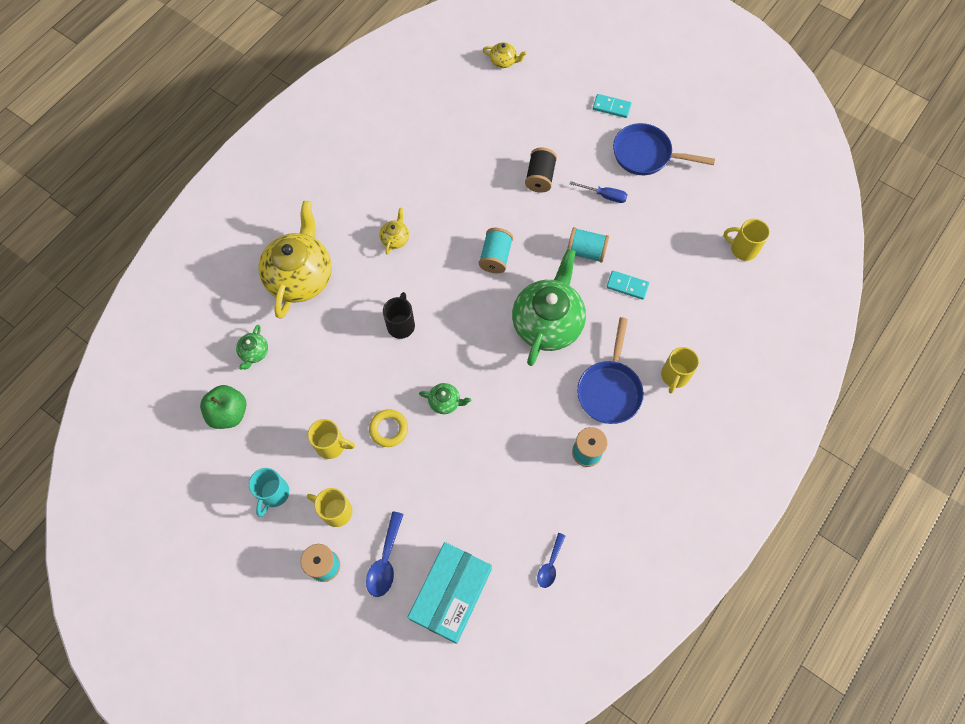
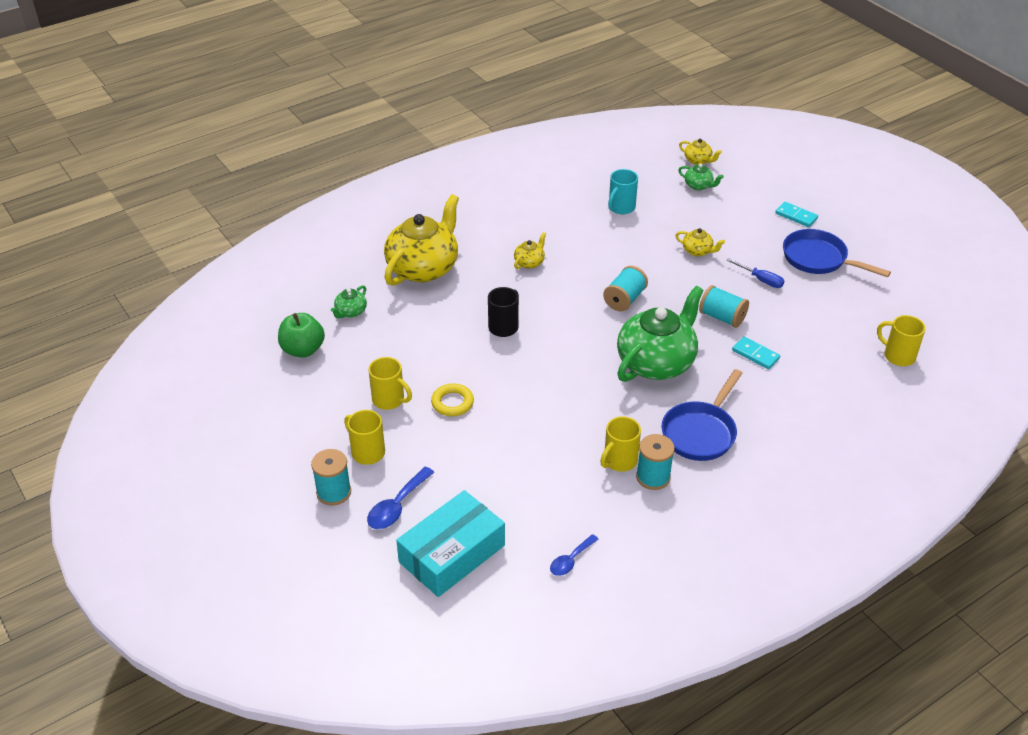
camera: 20 degrees right, 25 degrees down
(273, 494) = (313, 422): turquoise mug -> turquoise mug (621, 208)
(445, 402) = (520, 397): green teapot -> green teapot (698, 186)
(540, 177) = (697, 251): black spool -> yellow teapot
(674, 376) = (778, 440): yellow mug -> yellow mug (619, 461)

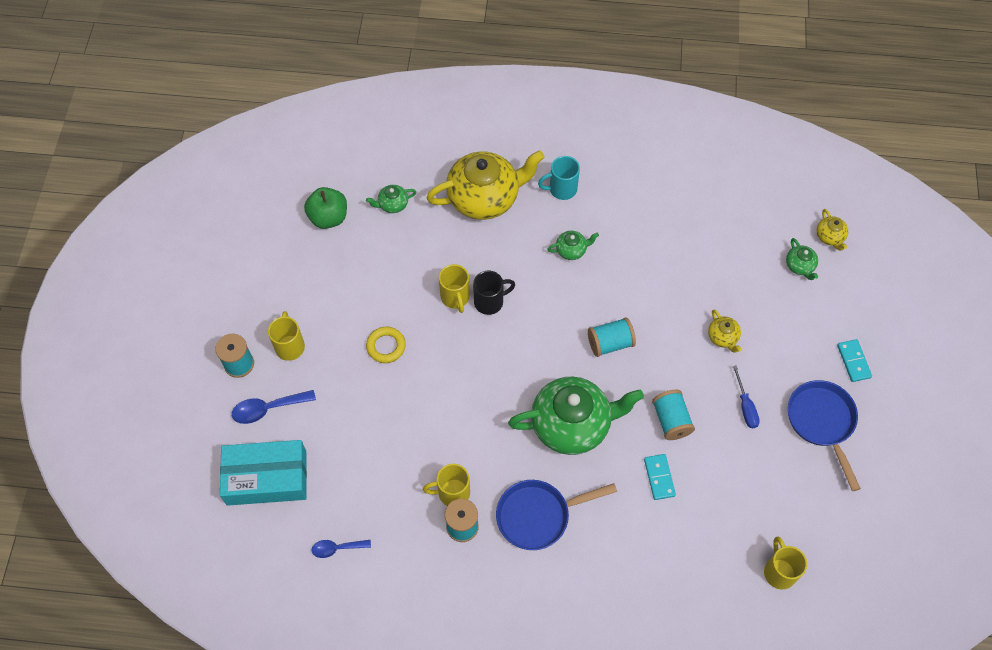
camera: 40 degrees right, 20 degrees up
(389, 400) = (345, 310): yellow mug -> yellow mug (455, 297)
(529, 262) = (571, 250): yellow teapot -> green teapot
(621, 208) = (705, 244): turquoise mug -> turquoise mug (561, 189)

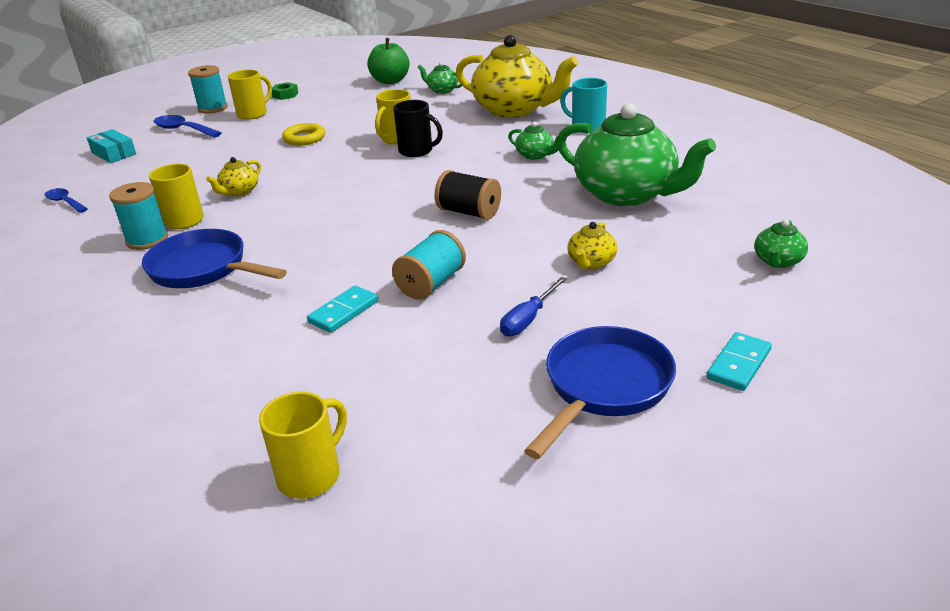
camera: 50 degrees right, 30 degrees down
(266, 478) = (114, 153): turquoise box -> turquoise box, size x0.51
(270, 300) = (285, 95): none -> green nut
(572, 424) = (342, 237): green teapot -> green teapot (627, 194)
(610, 343) = (469, 212): turquoise spool -> black spool
(830, 237) = (857, 260): yellow teapot -> yellow teapot (239, 192)

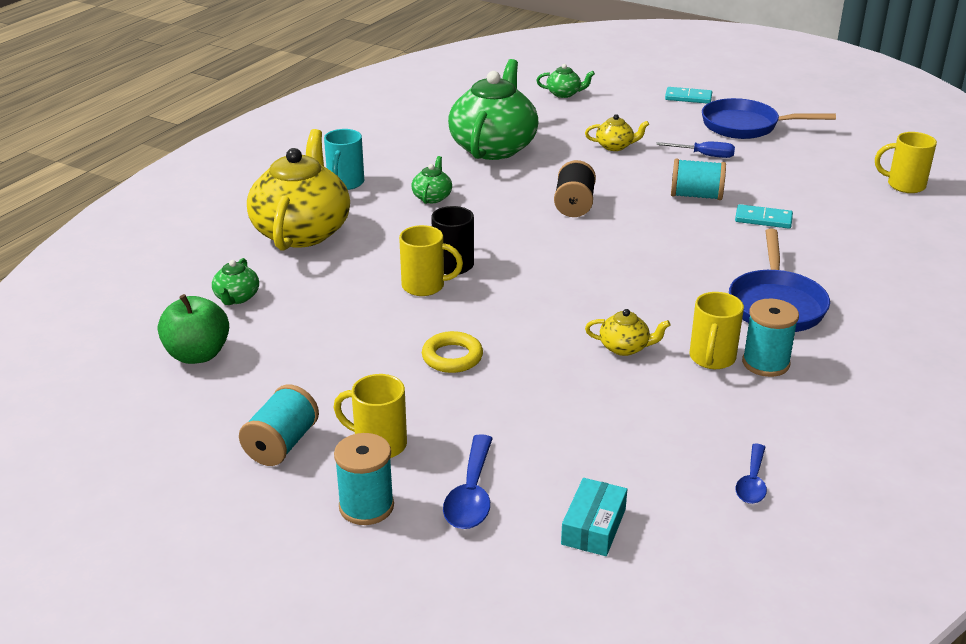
camera: 115 degrees left, 0 degrees up
(285, 95) = (281, 444): green nut -> turquoise spool

